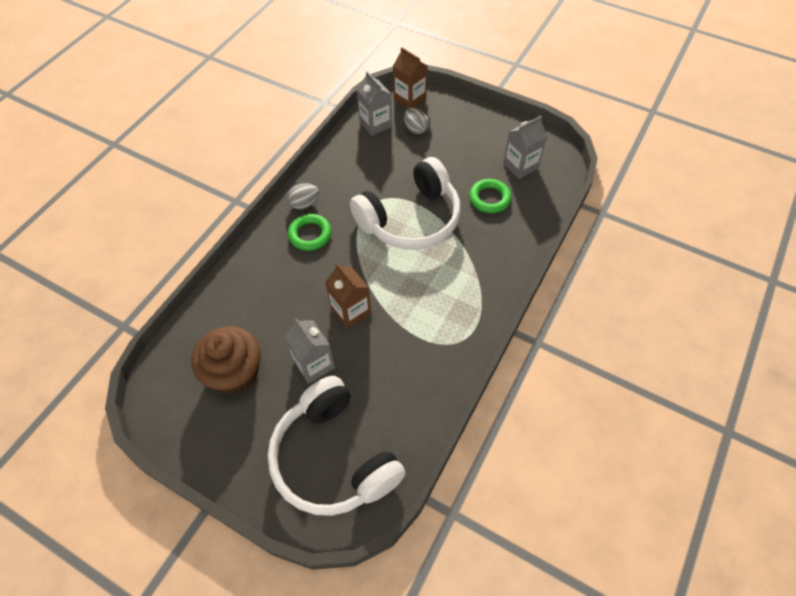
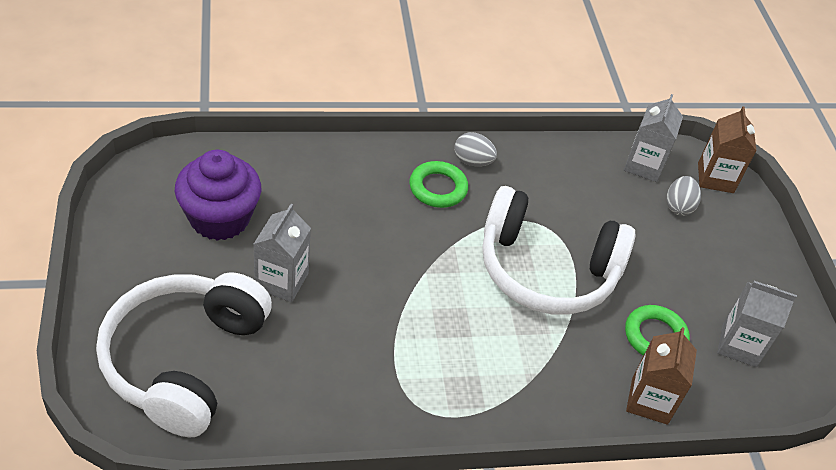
camera: 45 degrees right, 10 degrees down
(235, 372) = (219, 218): brown cupcake -> purple cupcake
(351, 311) = (373, 278): brown carton -> brown carton (649, 401)

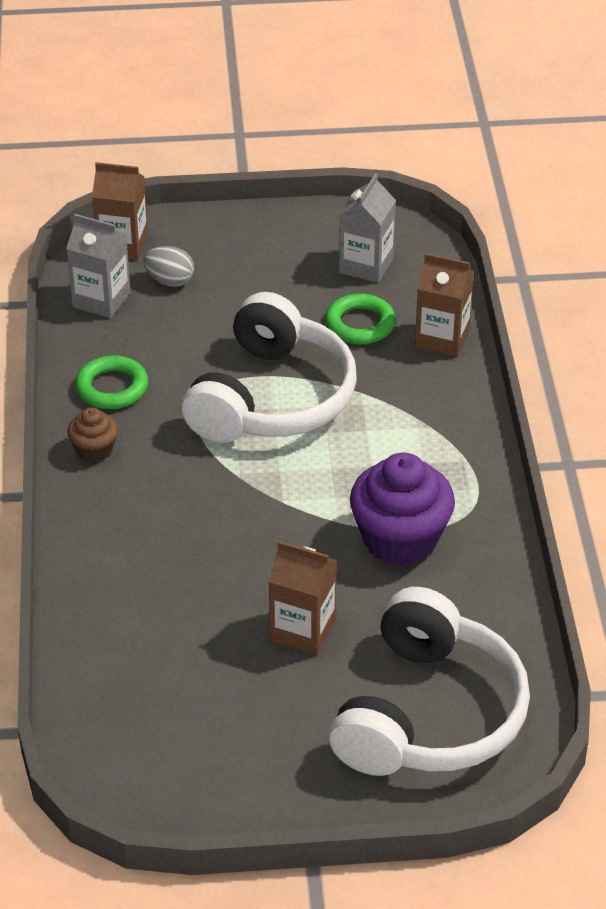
camera: 80 degrees left, 5 degrees down
(184, 360) = (429, 714): white headphones -> white headphones turned 90 degrees counterclockwise
(219, 218) = (200, 696): purple cupcake -> purple cupcake (400, 539)
(281, 281) = (302, 630): grey carton -> brown carton
(438, 188) = (142, 484): green ring -> green ring (112, 388)
(472, 161) = (94, 450): grey egg -> brown cupcake

